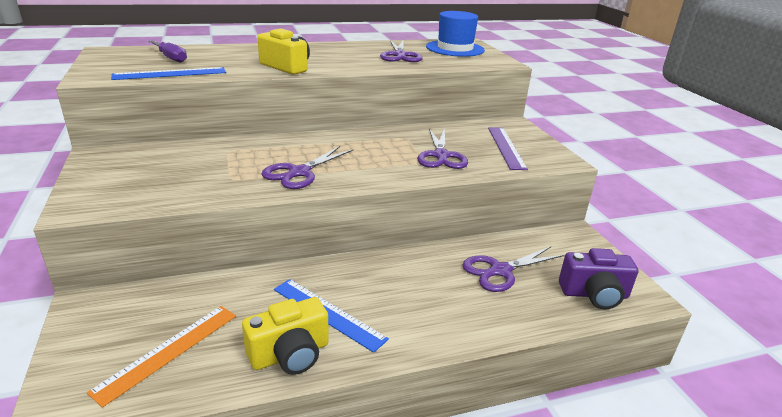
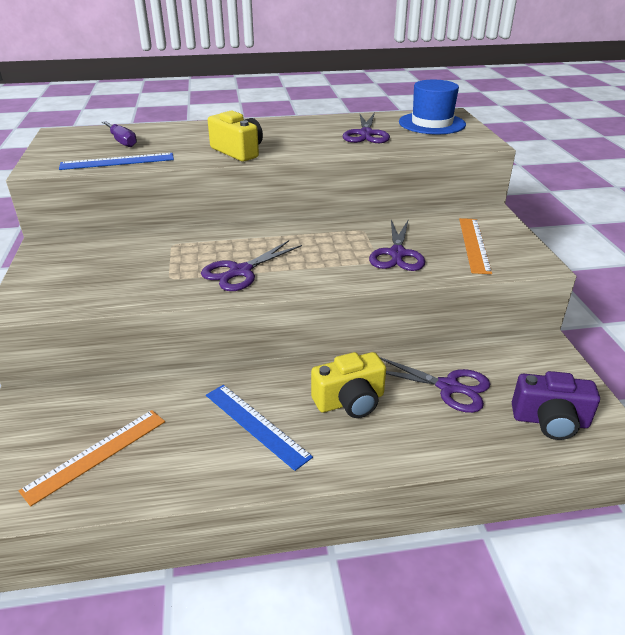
camera: 10 degrees right, 5 degrees up
(290, 354) = (211, 466): yellow camera -> yellow camera (350, 401)
(500, 271) = (448, 387): purple scissors -> purple scissors turned 135 degrees counterclockwise
(506, 147) = (474, 244): purple ruler -> orange ruler

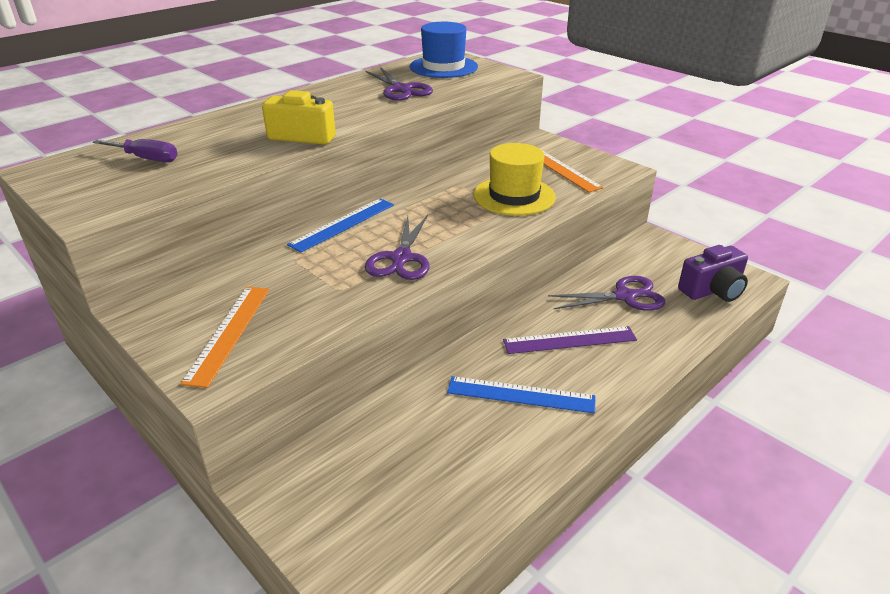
camera: 35 degrees left, 0 degrees up
(96, 454) = (412, 494): orange ruler -> orange ruler (229, 333)
(117, 161) = (181, 181): blue ruler -> blue ruler (343, 224)
(350, 401) = (569, 340): yellow camera -> purple ruler
(397, 254) = (514, 196): purple scissors -> yellow hat

